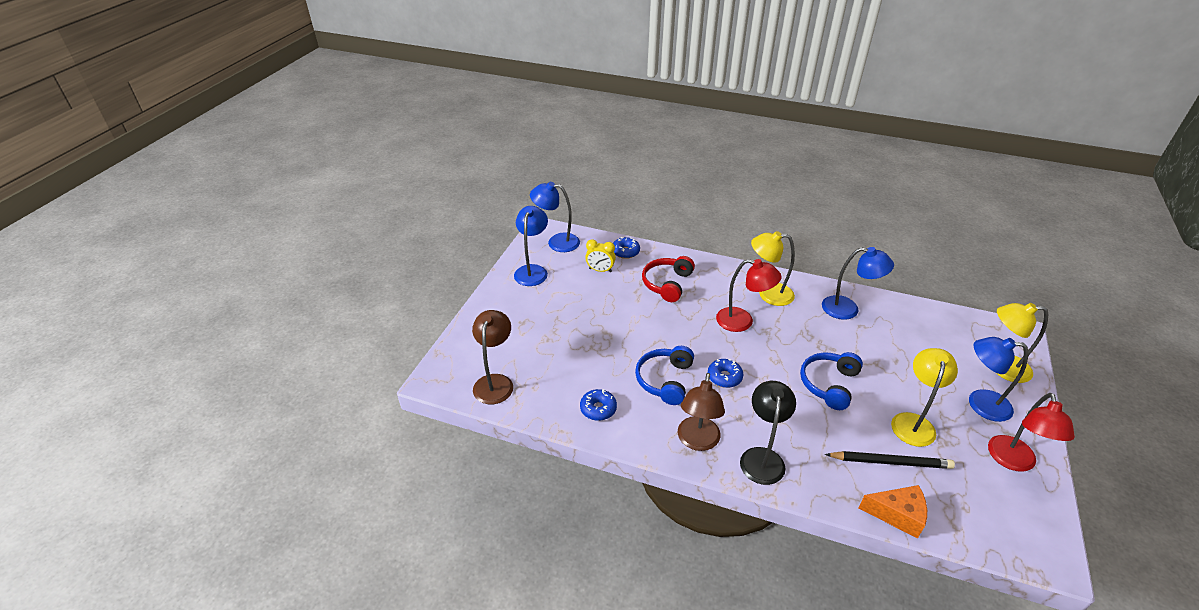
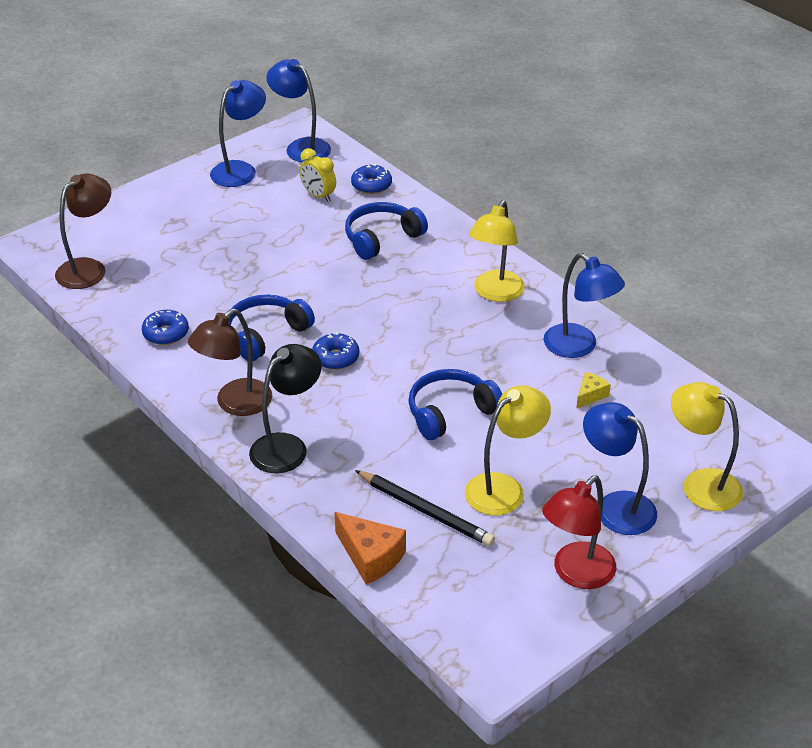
camera: 30 degrees right, 0 degrees up
(667, 284) = (382, 238): red headphones -> blue headphones
(742, 321) = (425, 310): red lamp -> none
(768, 294) = (495, 293): yellow lamp -> yellow lamp turned 105 degrees counterclockwise
(887, 337) = (590, 395): none -> yellow cheese

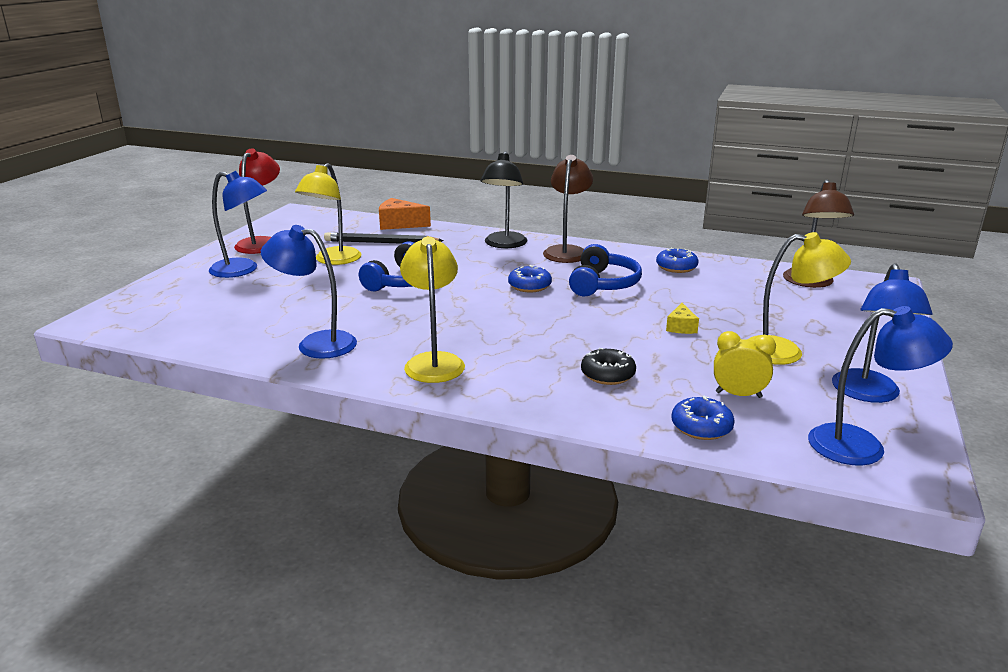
camera: 150 degrees right, 15 degrees down
(382, 238) = (607, 374): blue headphones -> black donut
(590, 395) = (288, 316): yellow cheese -> yellow cheese (681, 327)
(700, 484) = (173, 292): yellow lamp -> yellow lamp (785, 352)

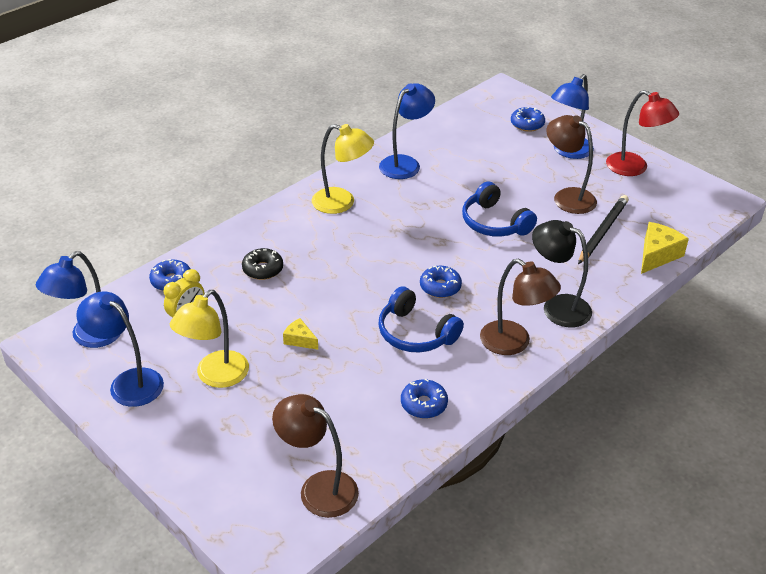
camera: 115 degrees right, 15 degrees up
(186, 295) = (527, 124): none -> blue donut
(333, 260) = (567, 197): yellow lamp -> brown lamp
(399, 224) = (657, 255): orange cheese -> yellow cheese

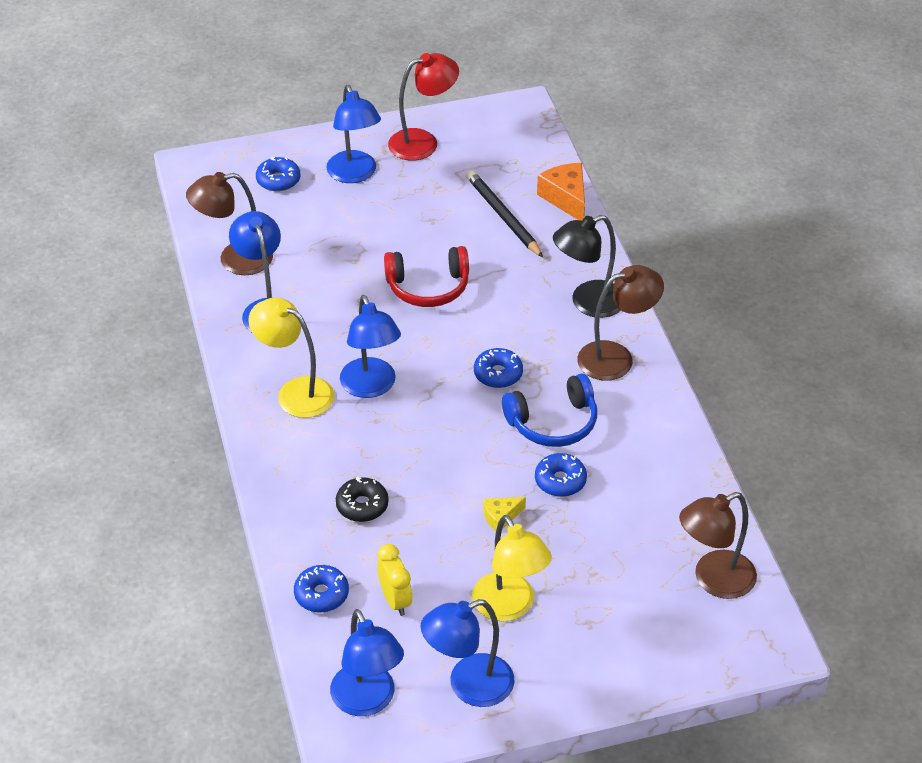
camera: 60 degrees left, 5 degrees up
(342, 203) = (295, 392): yellow lamp -> yellow lamp turned 105 degrees counterclockwise
(375, 233) = (371, 387): none -> blue lamp
(424, 404) = (654, 459): blue donut -> blue donut (560, 481)
(494, 223) = (428, 287): blue headphones -> red headphones
(567, 197) = (429, 213): brown lamp -> brown lamp (234, 260)
(657, 255) = (566, 198): yellow cheese -> orange cheese

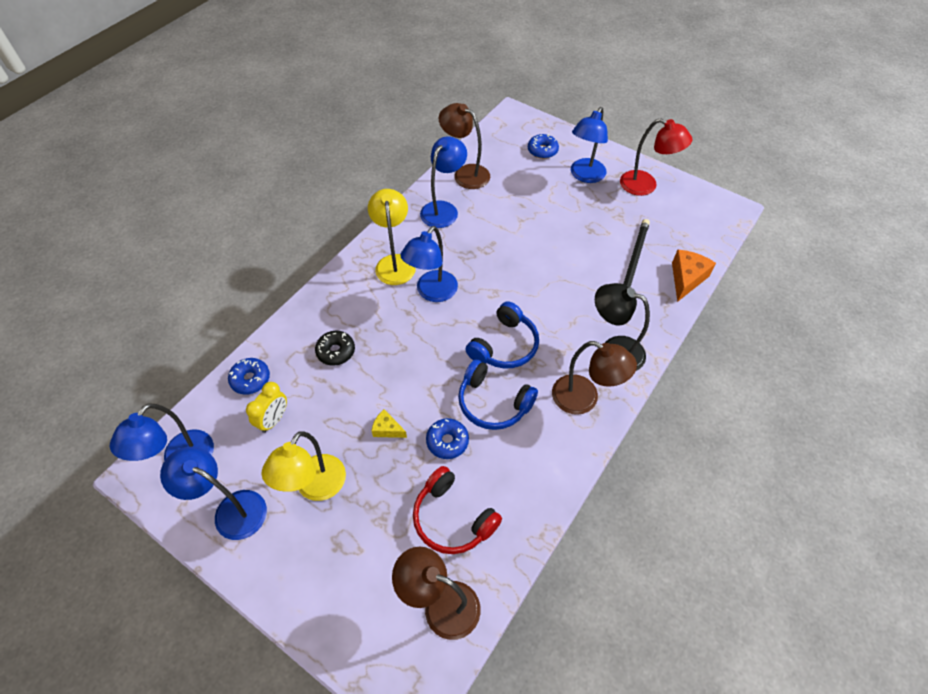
camera: 50 degrees right, 10 degrees up
(428, 287) = (537, 264): red headphones -> red headphones (452, 518)
(498, 374) = (504, 345): blue donut -> blue headphones

